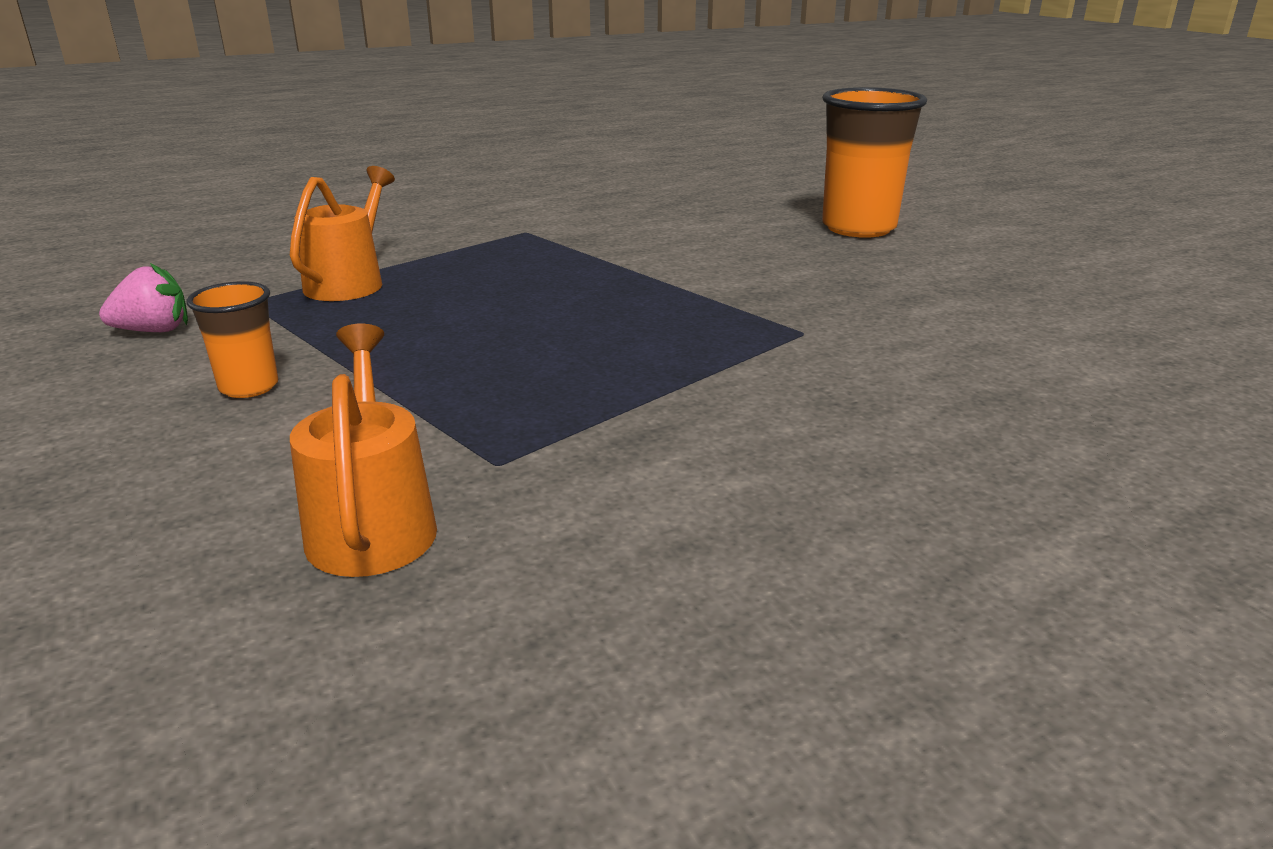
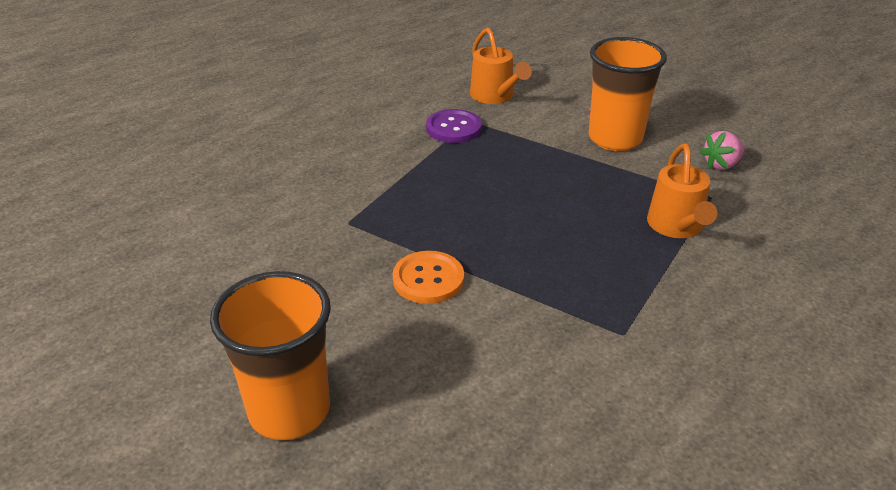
camera: 165 degrees right, 10 degrees up
(249, 387) = (615, 139): orange cup -> orange cup, size x1.95
(547, 452) = (453, 128): none -> purple button
(704, 276) = (428, 279): none -> orange button

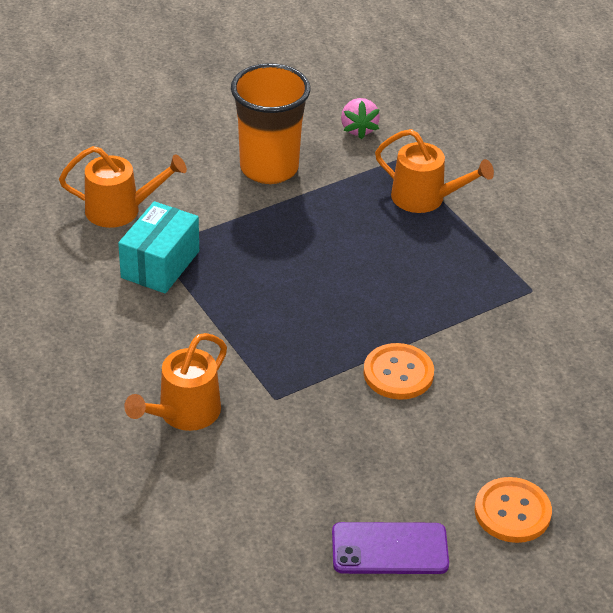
camera: 65 degrees left, 5 degrees up
(202, 339) = (389, 549): none -> purple phone
(289, 411) = (512, 512): orange cup -> orange button
(301, 186) = (183, 414): none -> orange watering can
(453, 128) = (160, 264): purple button -> turquoise box

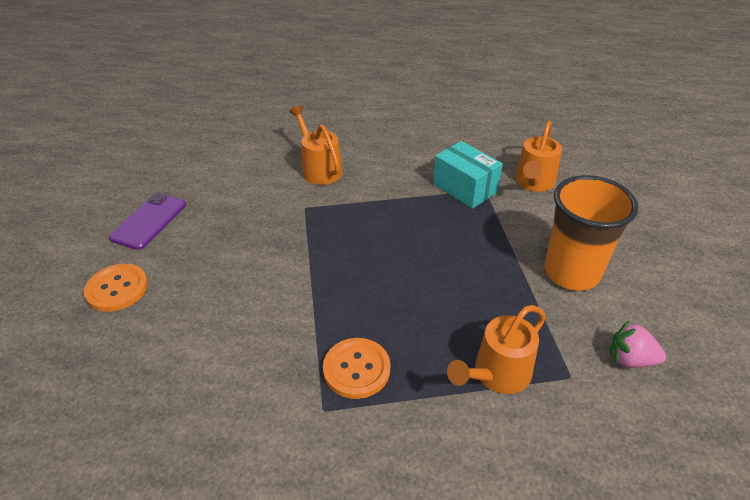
camera: 115 degrees right, 0 degrees up
(398, 373) = (285, 274): orange button -> orange button (356, 369)

